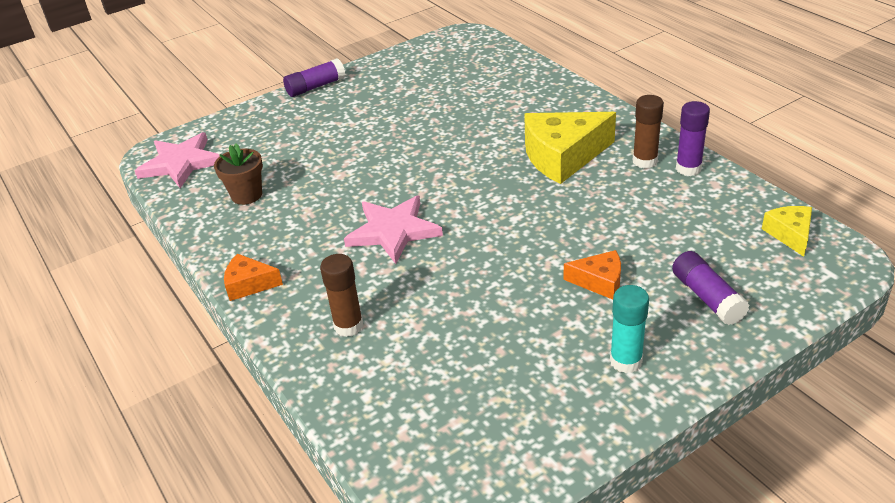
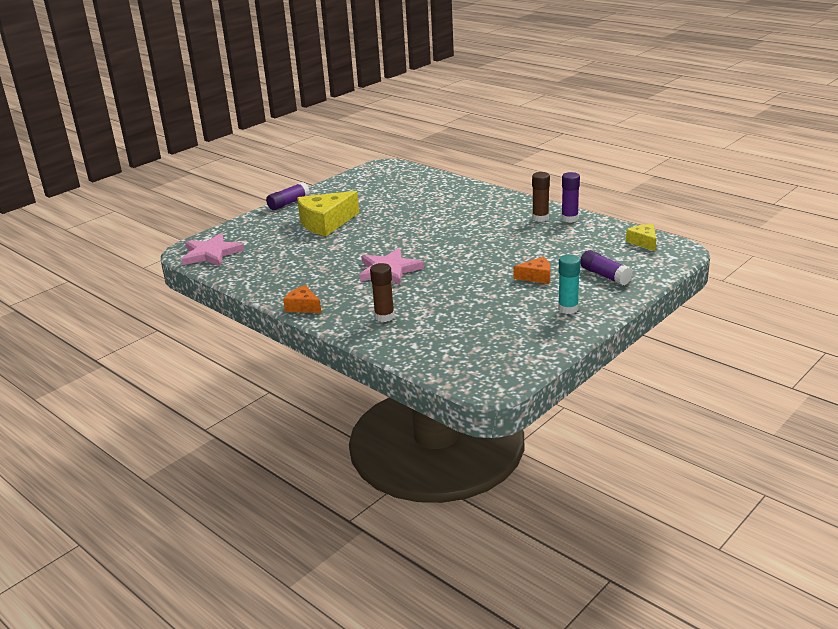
camera: 15 degrees left, 10 degrees down
(246, 195) = (273, 264): brown flower pot -> none
(249, 284) = (303, 307): orange cheese -> orange cheese turned 45 degrees clockwise
(563, 156) = (485, 221): yellow cheese -> yellow cheese (326, 223)

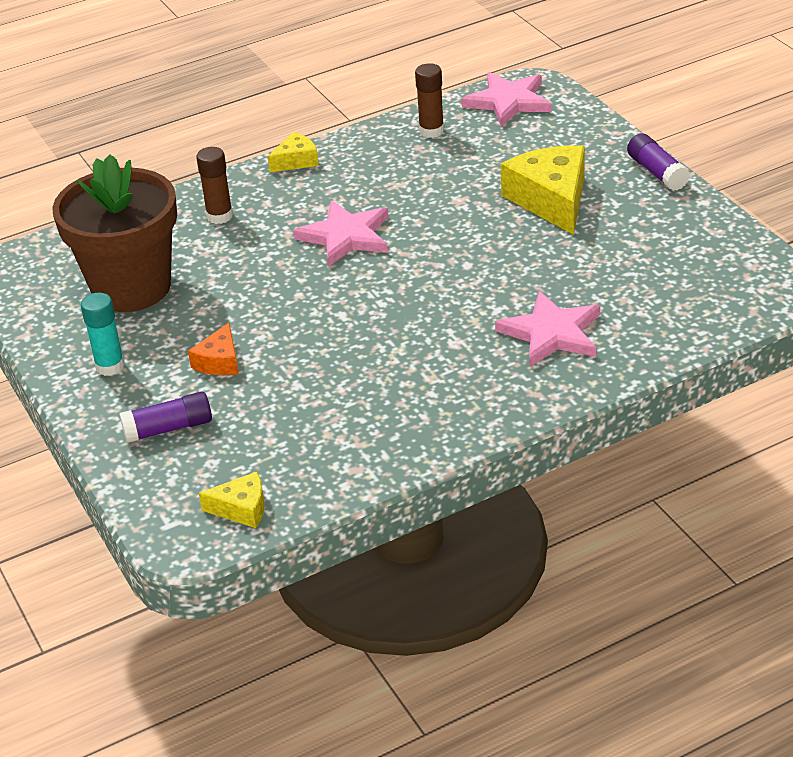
camera: 110 degrees right, 10 degrees up
(303, 307) = (296, 161): orange cheese -> yellow cheese
(450, 203) = (552, 333): none -> pink star
(484, 325) = (131, 288): none -> brown flower pot
(540, 218) = (419, 419): brown glue stick -> brown glue stick (431, 131)
(569, 219) = (393, 452): purple glue stick -> none

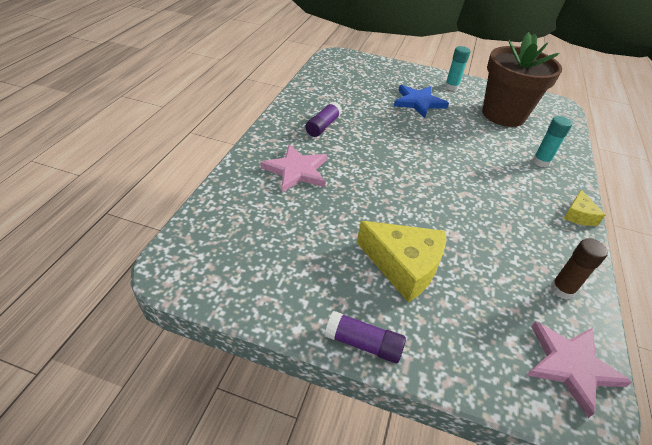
camera: 130 degrees right, 5 degrees up
(169, 428) = (395, 77): purple glue stick -> purple glue stick (323, 126)
(219, 216) = (541, 162): brown glue stick -> turquoise glue stick
(219, 361) = (418, 102): orange cheese -> blue star
(242, 509) = (332, 66): yellow cheese -> none
(346, 236) = (470, 179): pink star -> none

